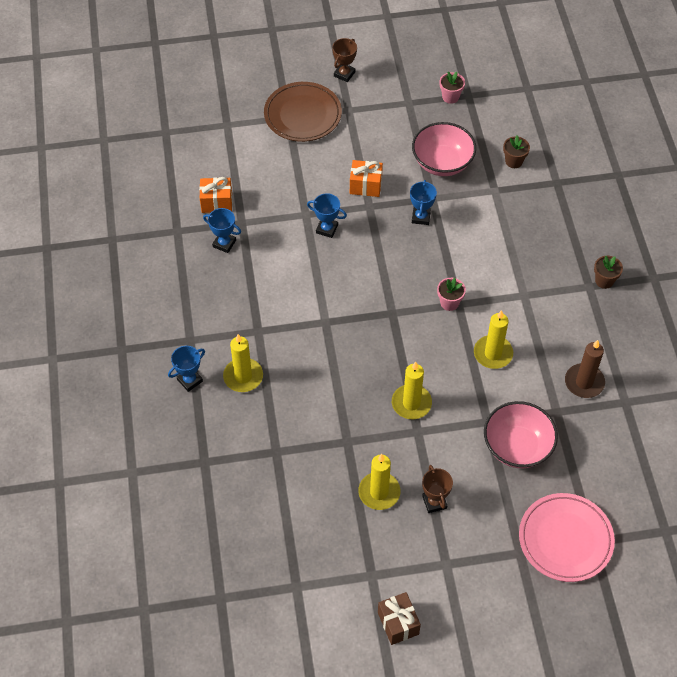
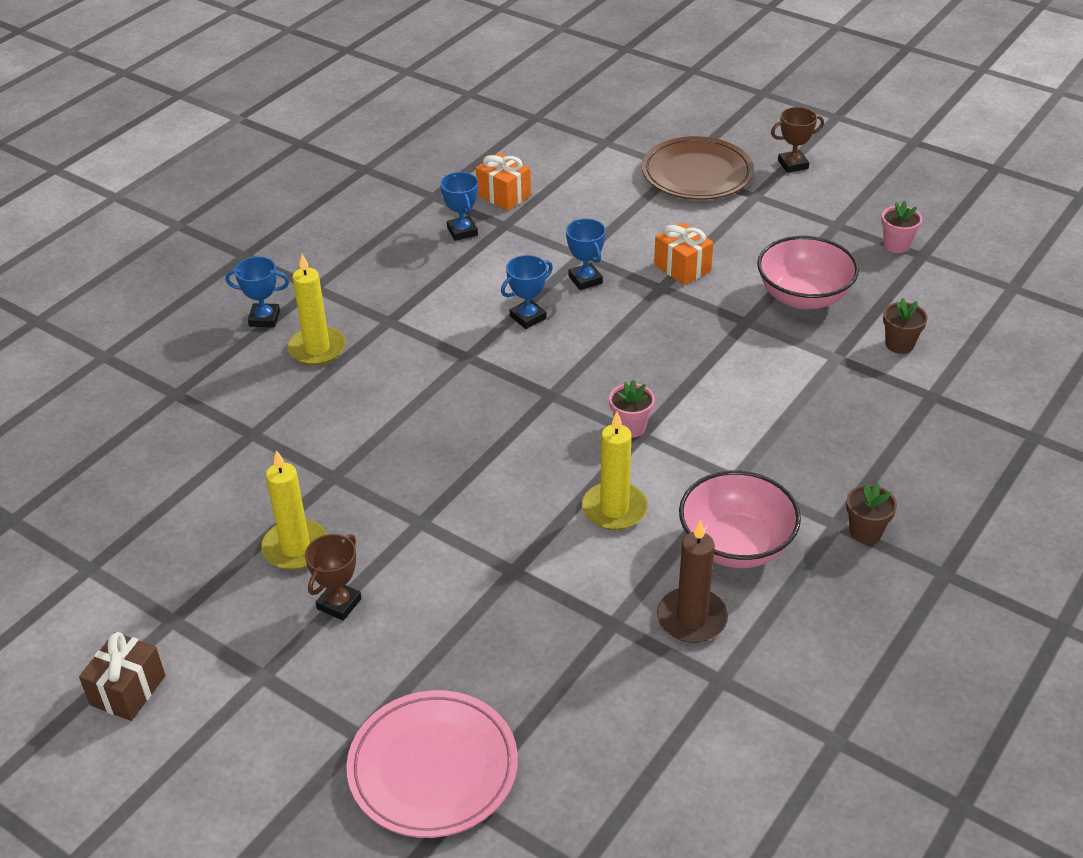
camera: 45 degrees right, 15 degrees down
(411, 403) = (451, 491): yellow candle -> none
(421, 217) = (707, 330): blue trophy -> blue trophy (528, 317)
(517, 446) = (512, 622): pink bowl -> pink bowl (736, 545)

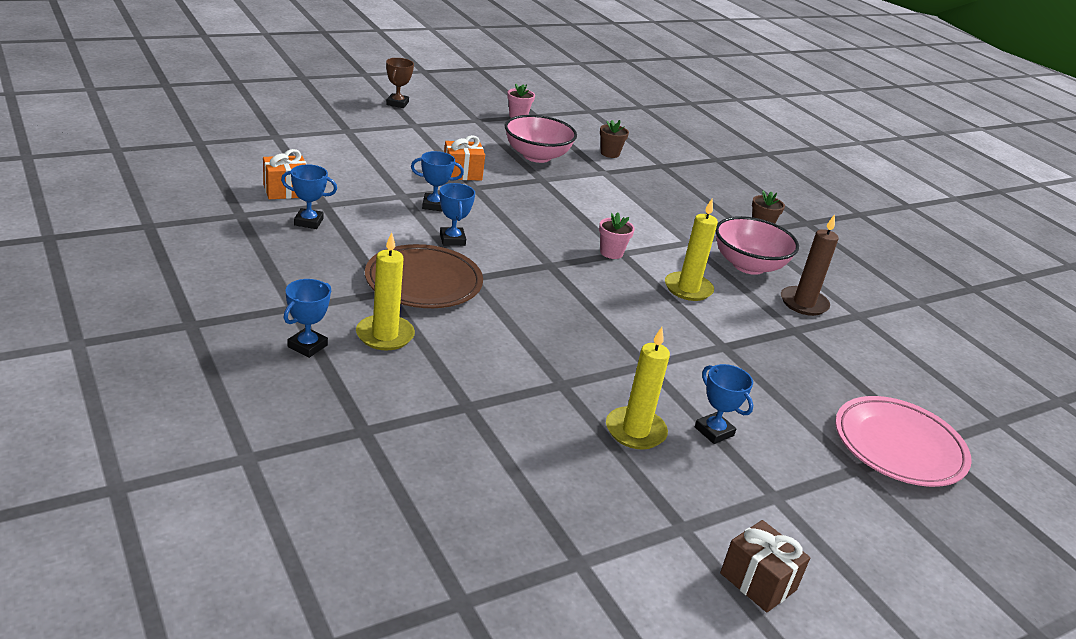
camera: 70 degrees left, 10 degrees down
(339, 604) = (714, 431): brown trophy -> blue trophy
(697, 174) = (364, 129): brown plate -> brown plate (423, 282)

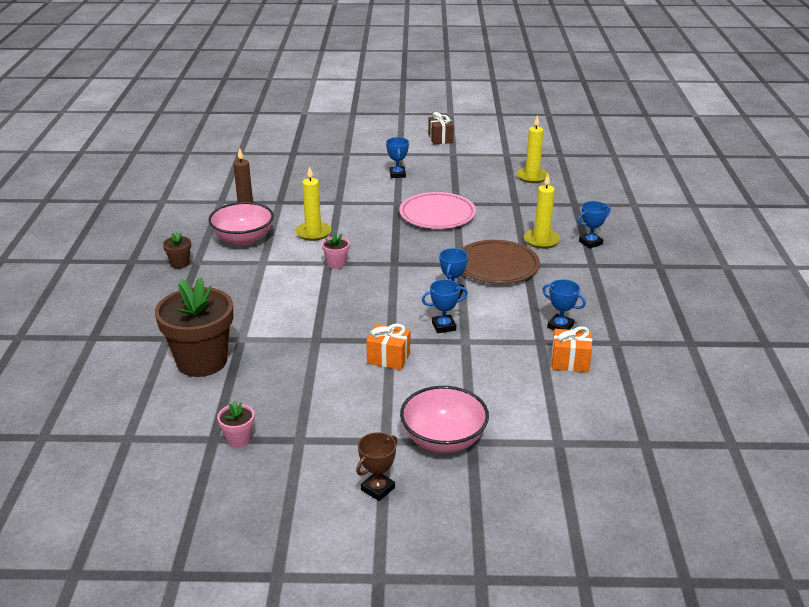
camera: 145 degrees left, 0 degrees up
(434, 205) = (444, 326): blue trophy -> blue trophy turned 45 degrees counterclockwise
(537, 156) = (288, 369): pink bowl -> pink bowl (443, 440)
(610, 153) = (202, 361): brown flower pot -> brown flower pot, size x2.30
(635, 431) = (437, 181): yellow candle -> yellow candle (532, 177)
(899, 446) = (311, 155): pink plate -> pink plate (437, 215)

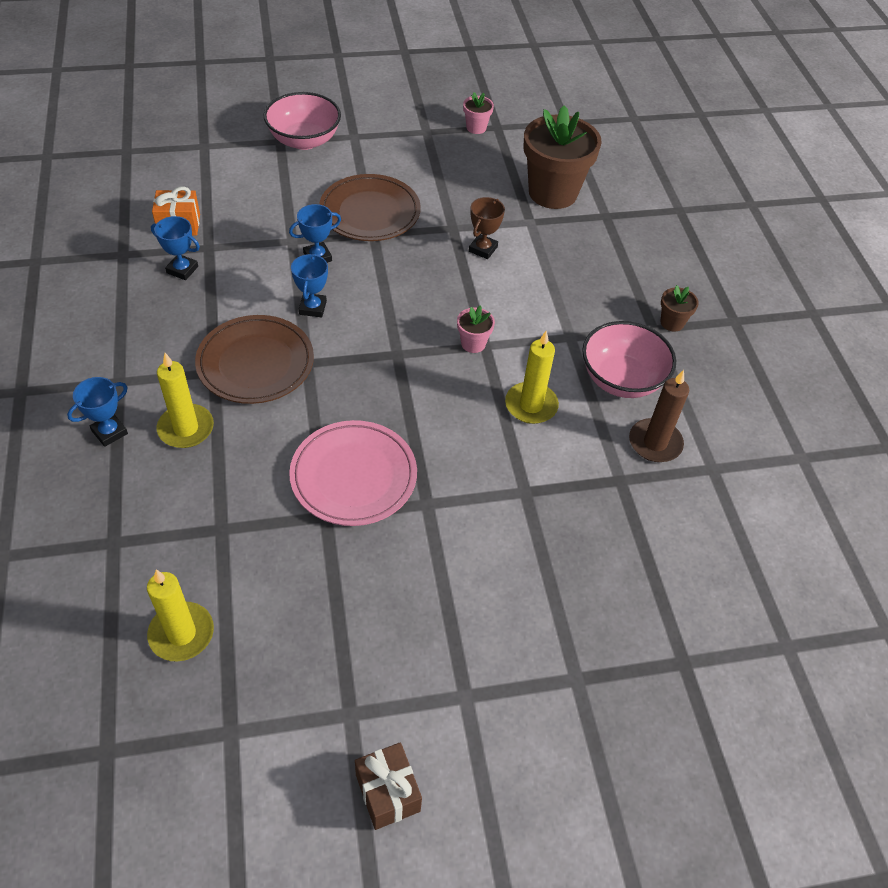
camera: 165 degrees right, 20 degrees up
(377, 489) = (351, 102): brown trophy -> brown trophy (483, 249)
(388, 358) = (370, 212): orange gift -> brown plate
(397, 174) = (448, 602): blue trophy -> none

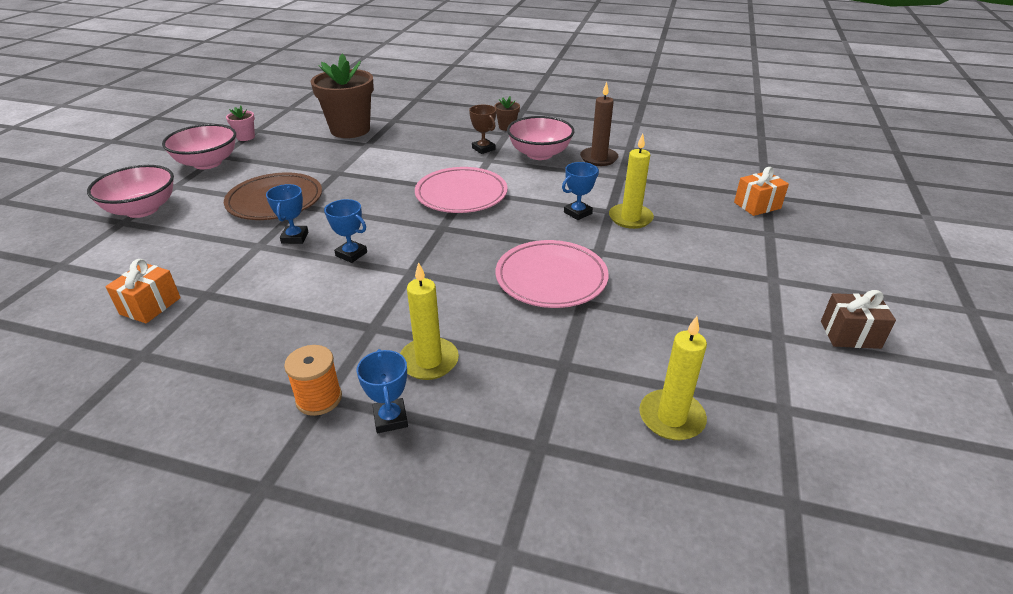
camera: 60 degrees left, 15 degrees down
(115, 378) = (319, 398): none -> orange spool
(182, 270) = (216, 317): blue trophy -> blue trophy (577, 213)
(255, 363) = (386, 300): brown plate -> none
(407, 132) = (207, 163): none -> pink bowl
(473, 343) = (461, 194): pink flower pot -> pink plate
(483, 249) = (373, 167): brown trophy -> brown trophy (483, 149)
(531, 405) = (537, 189): yellow candle -> yellow candle (630, 218)
(645, 654) = (757, 205): none -> orange gift

